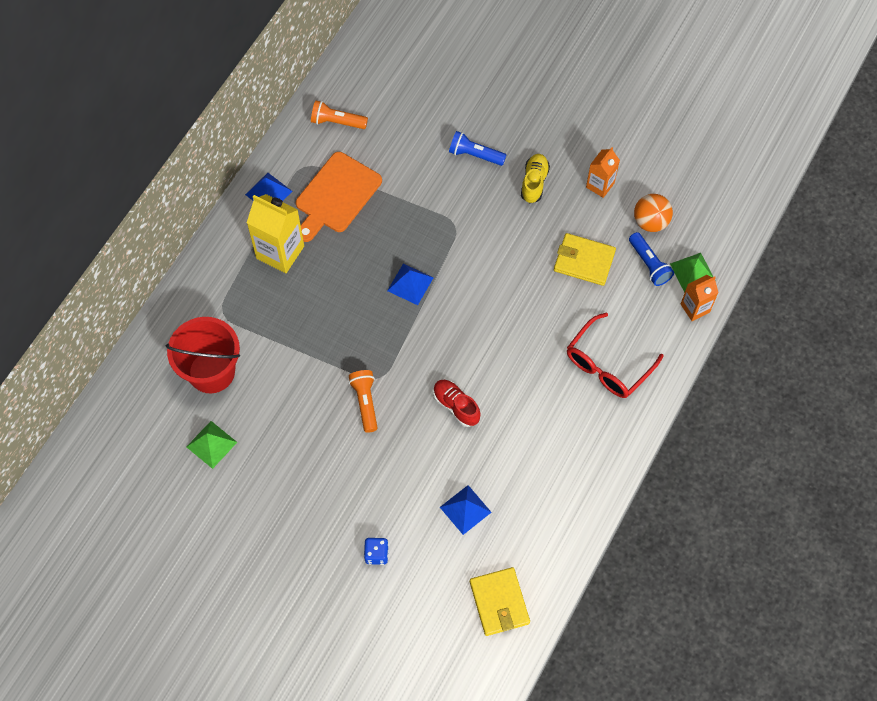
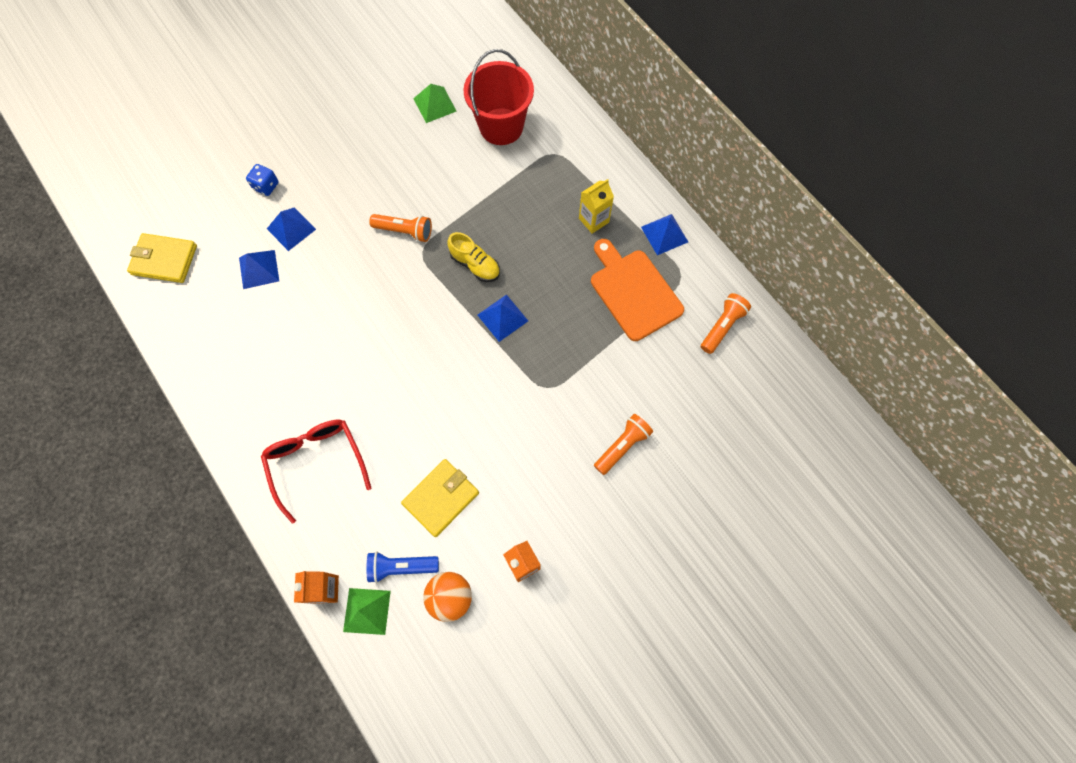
camera: 115 degrees right, 5 degrees up
(280, 252) = (593, 220): yellow carton -> yellow carton, size x0.60
(411, 504) = (291, 229): none -> blue pyramid
(456, 406) = (357, 304): red shoe -> none
(475, 155) = (622, 446): blue flashlight -> orange flashlight
(534, 182) = (559, 492): yellow shoe -> yellow shoe (475, 265)

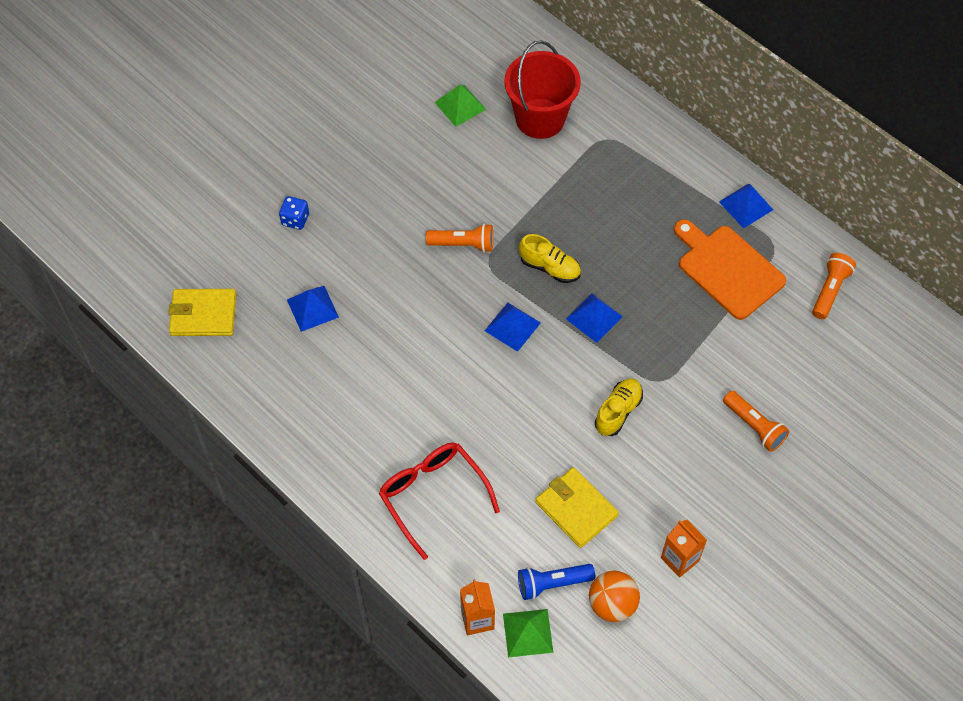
camera: 10 degrees left, 10 degrees down
(291, 229) = (336, 260): blue pyramid -> blue pyramid (512, 326)
(441, 498) = (576, 509): yellow wallet -> yellow wallet turned 75 degrees counterclockwise
(502, 411) = (618, 412): none -> yellow shoe
(593, 220) = (666, 202): yellow carton -> none
(622, 446) = (754, 426): orange flashlight -> orange flashlight turned 105 degrees clockwise

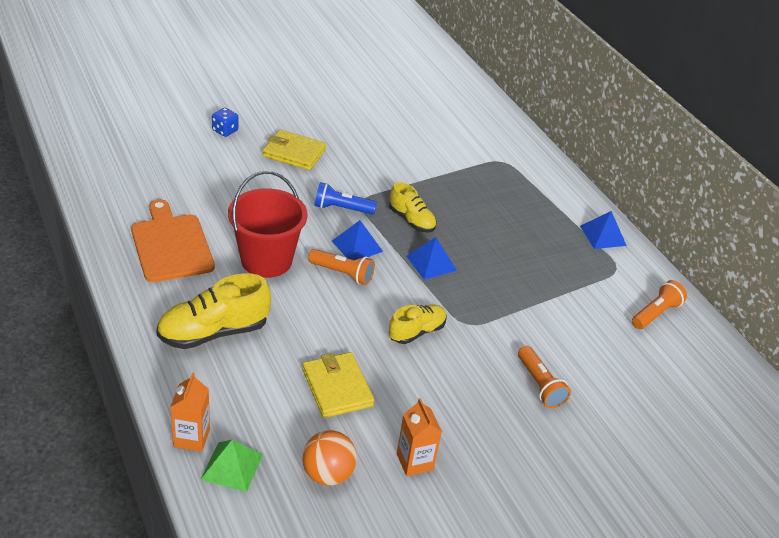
camera: 15 degrees right, 20 degrees down
(203, 315) = (112, 159): yellow wallet -> yellow wallet (294, 153)
(312, 308) = (200, 183): blue pyramid -> none
(432, 495) = (213, 332): red glasses -> yellow shoe
(460, 105) = (396, 110): green pyramid -> none
(463, 244) = (348, 185): orange flashlight -> orange flashlight (342, 274)
(540, 118) = (455, 135): red bucket -> red bucket (266, 260)
(552, 583) = (280, 436): blue flashlight -> blue flashlight (341, 209)
(727, 269) = (567, 270): orange cutting board -> orange cutting board (171, 245)

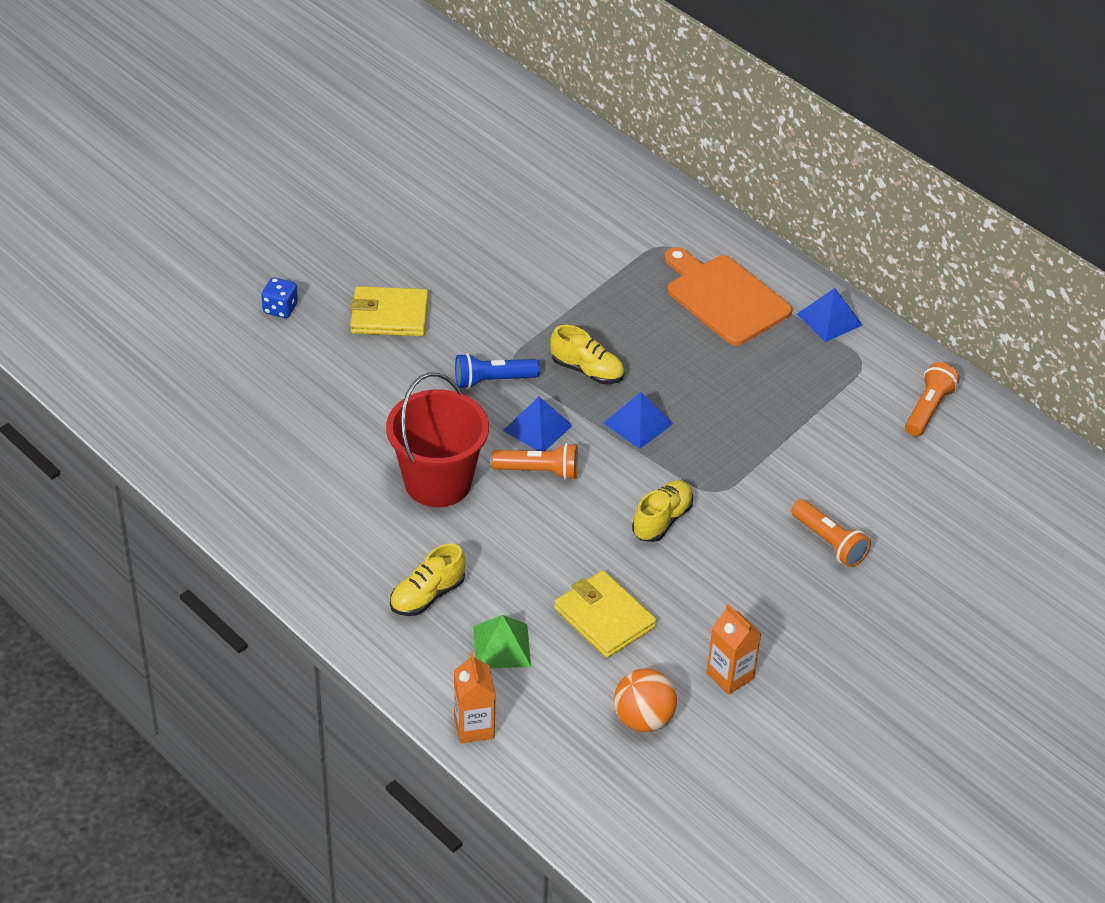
camera: 15 degrees left, 5 degrees up
(171, 245) = (309, 498): orange cutting board -> orange cutting board (724, 297)
(213, 332) = (427, 595): yellow shoe -> yellow shoe, size x0.62
(232, 466) = (536, 744): green pyramid -> green pyramid (502, 646)

